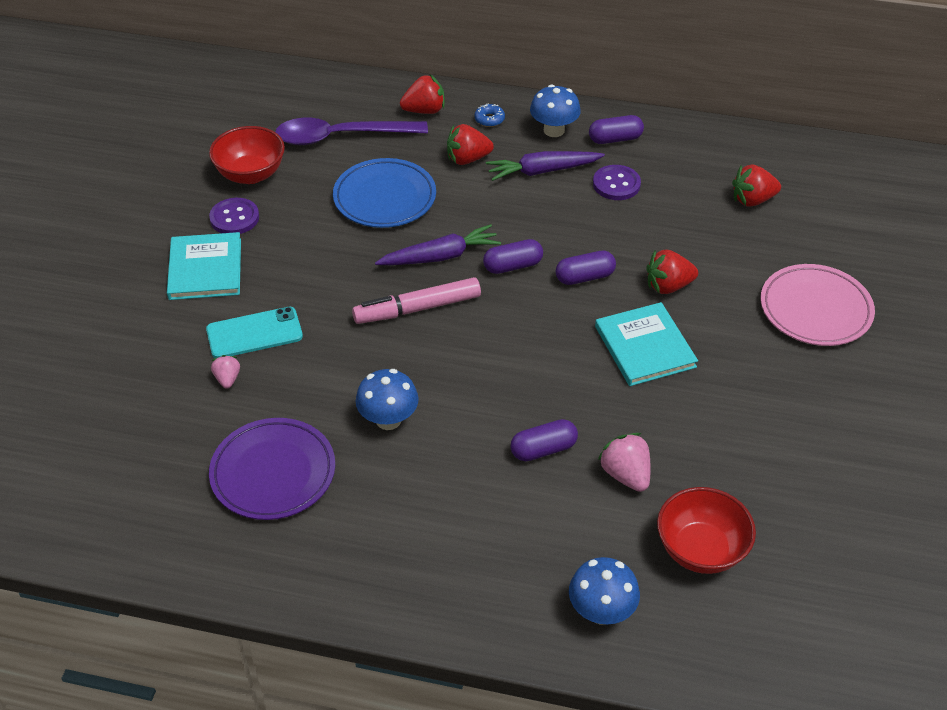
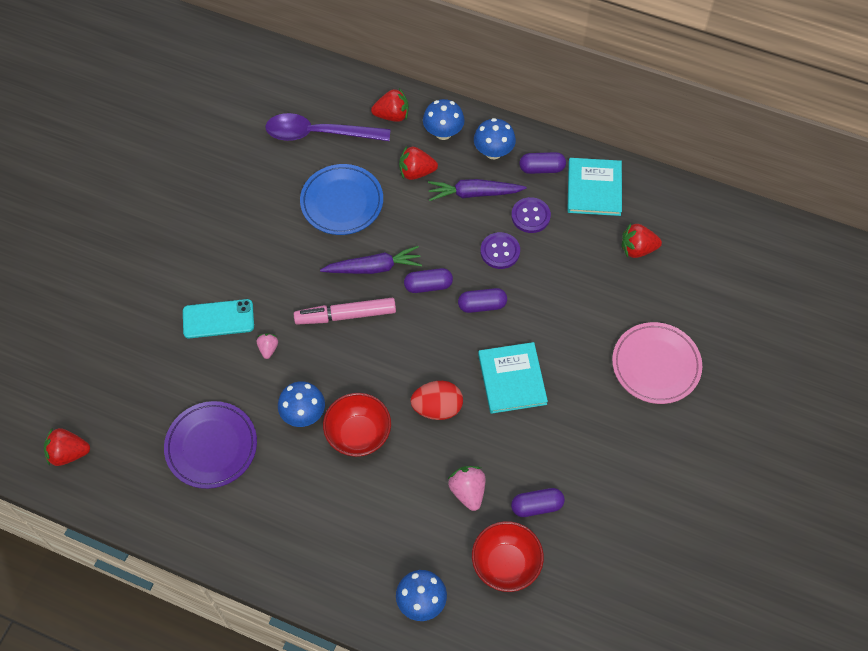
camera: 10 degrees right, 15 degrees up
(205, 269) = (191, 252): turquoise book -> turquoise book (594, 188)
(227, 379) = (192, 358): pink strawberry -> pink strawberry (268, 348)
(234, 218) = (221, 205): purple button -> purple button (500, 251)
(251, 174) = (241, 162): red bowl -> red bowl (358, 434)
(489, 119) = (443, 132): blue donut -> blue mushroom
(543, 449) = (412, 459): purple capsule -> purple capsule (537, 506)
(560, 389) = (437, 408): none -> red egg
(668, 286) = (545, 324): red strawberry -> red strawberry (69, 453)

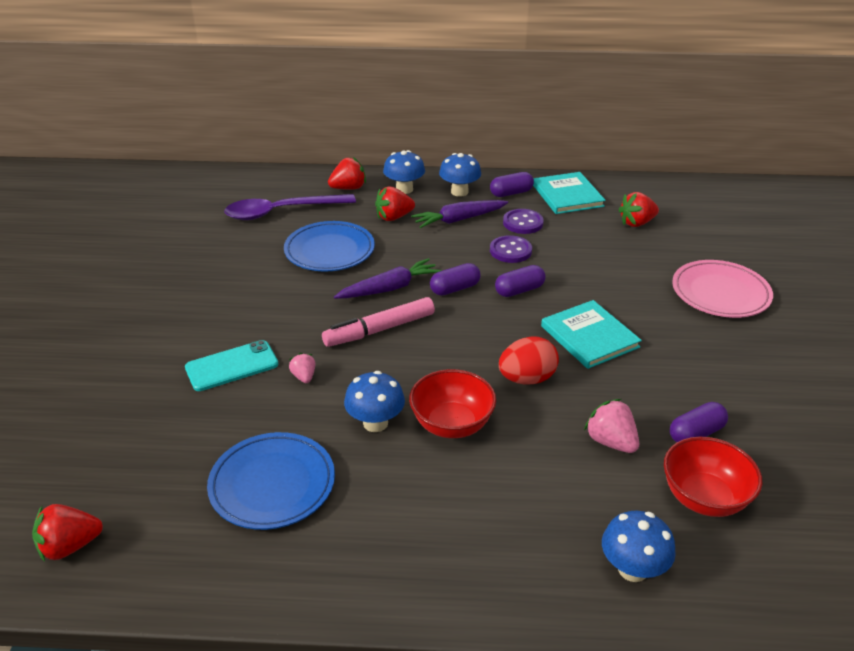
camera: 20 degrees left, 25 degrees down
(211, 446) = (272, 484): purple plate -> blue plate

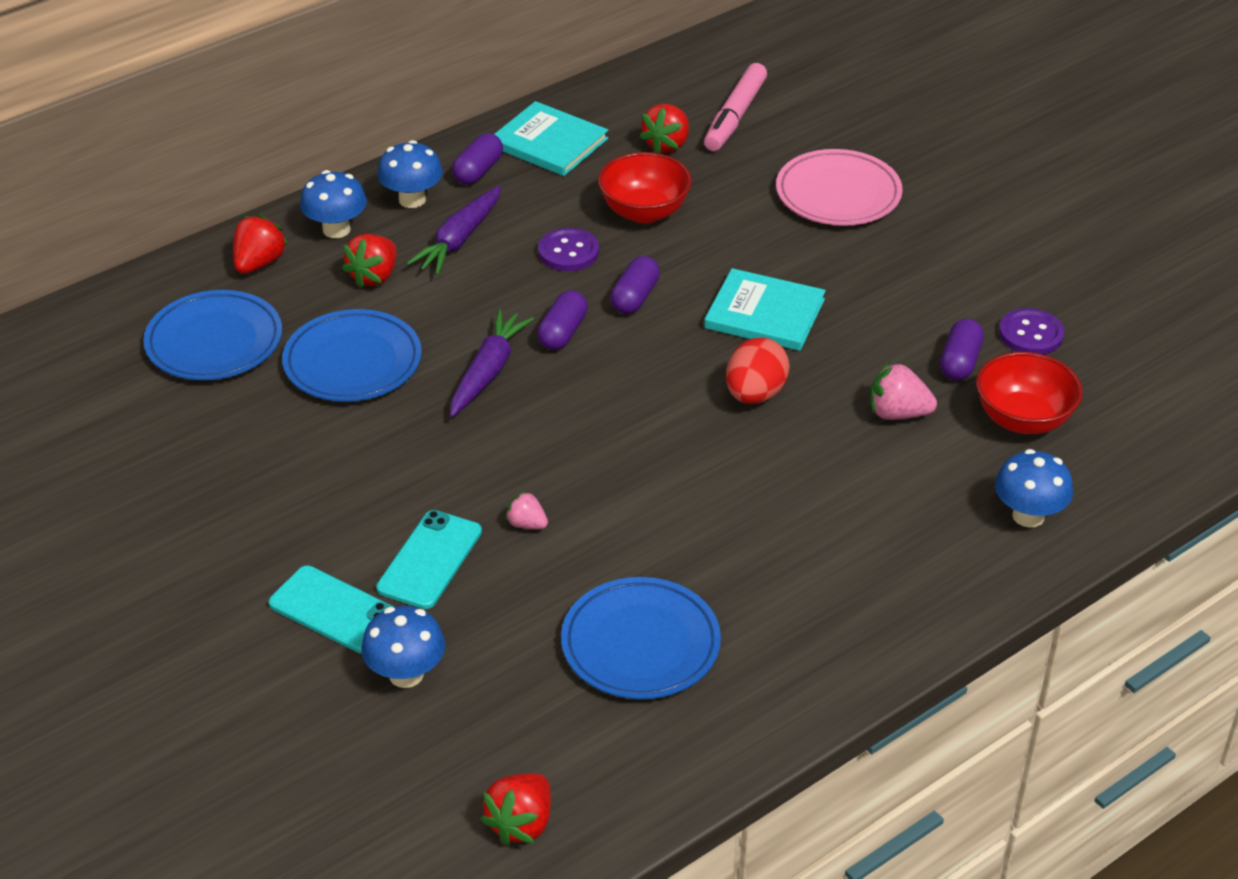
camera: 40 degrees left, 5 degrees up
(154, 363) = (334, 610): none -> turquoise phone
(281, 212) = (214, 342): purple spoon -> blue plate
(375, 423) = (663, 526): blue mushroom -> blue mushroom (406, 674)
(379, 330) = (540, 426): pink marker -> pink marker (735, 116)
(452, 424) = (738, 483): red bowl -> red bowl (644, 212)
(523, 223) = (540, 207): purple button -> purple button (1030, 334)

